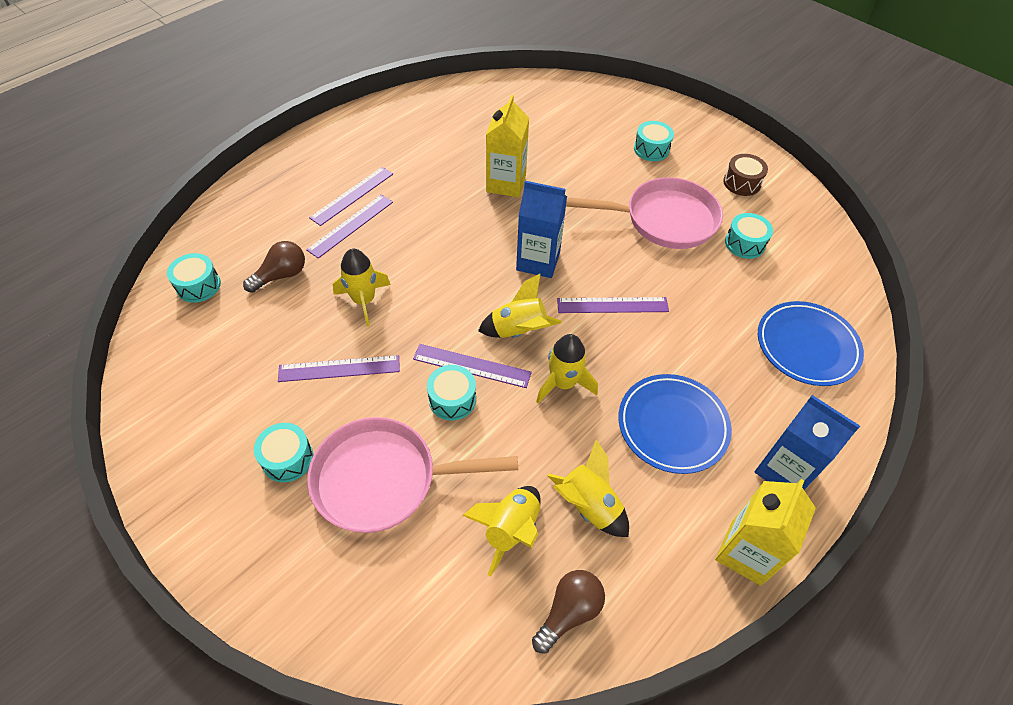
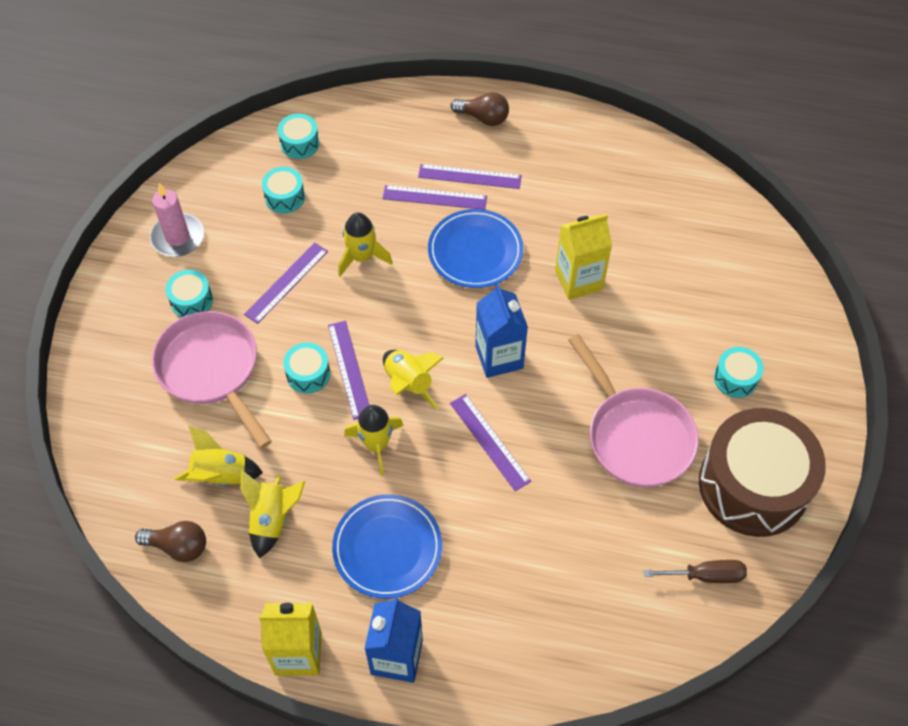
camera: 60 degrees right, 5 degrees up
(200, 435) = (178, 237): none -> pink candle
(281, 275) = (347, 187): brown light bulb -> brown light bulb (483, 118)
(339, 368) = (286, 282): purple ruler -> purple ruler turned 75 degrees clockwise
(742, 183) = (753, 485): brown drum -> brown drum, size x2.36
(744, 244) = (659, 523): turquoise drum -> turquoise drum (285, 197)
(801, 241) = (706, 575): none -> brown screwdriver
(807, 346) = (557, 629): blue plate -> blue plate (475, 251)

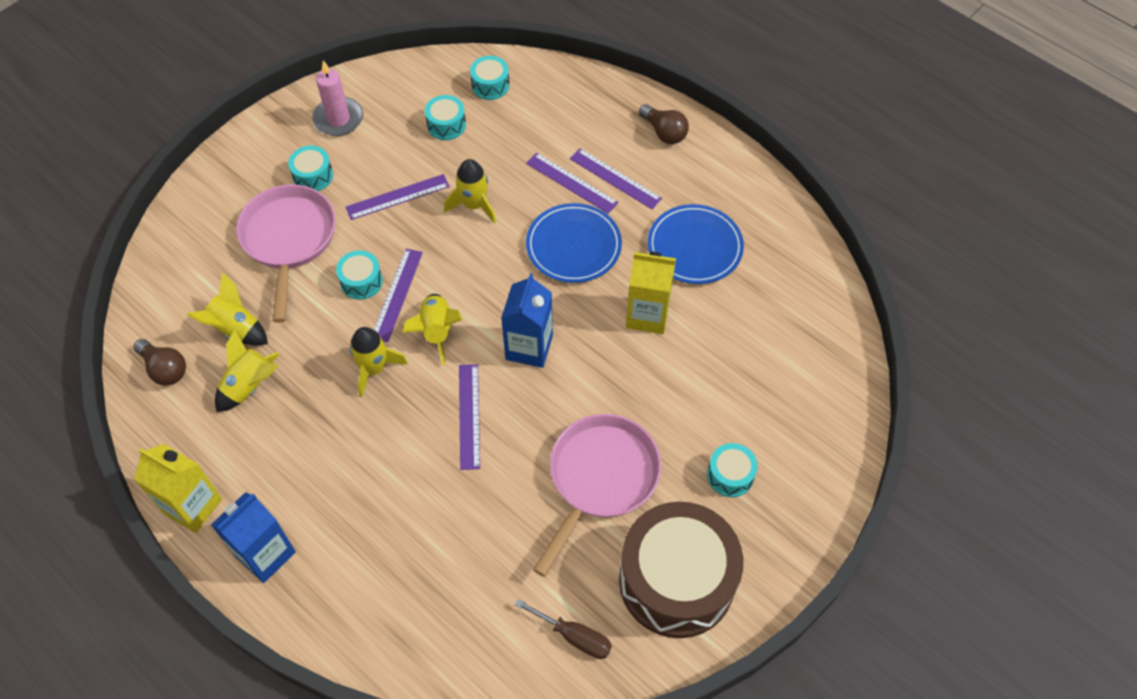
camera: 30 degrees right, 0 degrees up
(387, 548) = (322, 460): blue plate -> blue plate (694, 247)
(636, 436) = (600, 479): pink pan -> pink pan turned 150 degrees counterclockwise

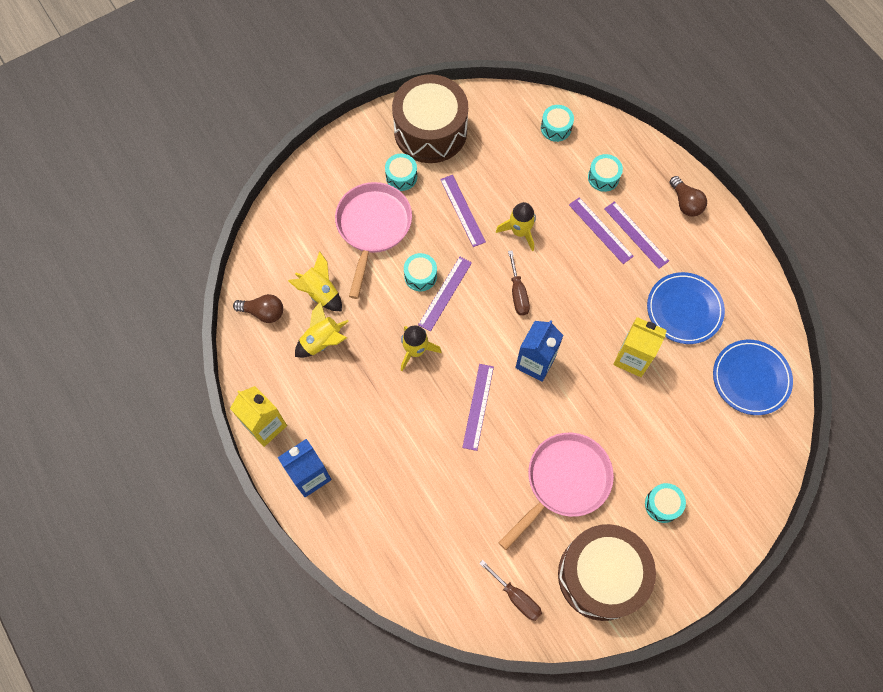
camera: 15 degrees right, 10 degrees up
(165, 369) = (263, 312): brown light bulb -> brown light bulb turned 45 degrees counterclockwise
(338, 119) = (430, 131): pink candle -> brown drum
(397, 197) = (462, 210): purple ruler -> purple ruler turned 75 degrees clockwise
(436, 331) = (468, 331): yellow rocket -> none
(446, 125) = (513, 156): turquoise drum -> turquoise drum (603, 177)
(488, 274) = (518, 293): none -> brown screwdriver
(573, 246) = (589, 285): blue plate -> blue plate (751, 378)

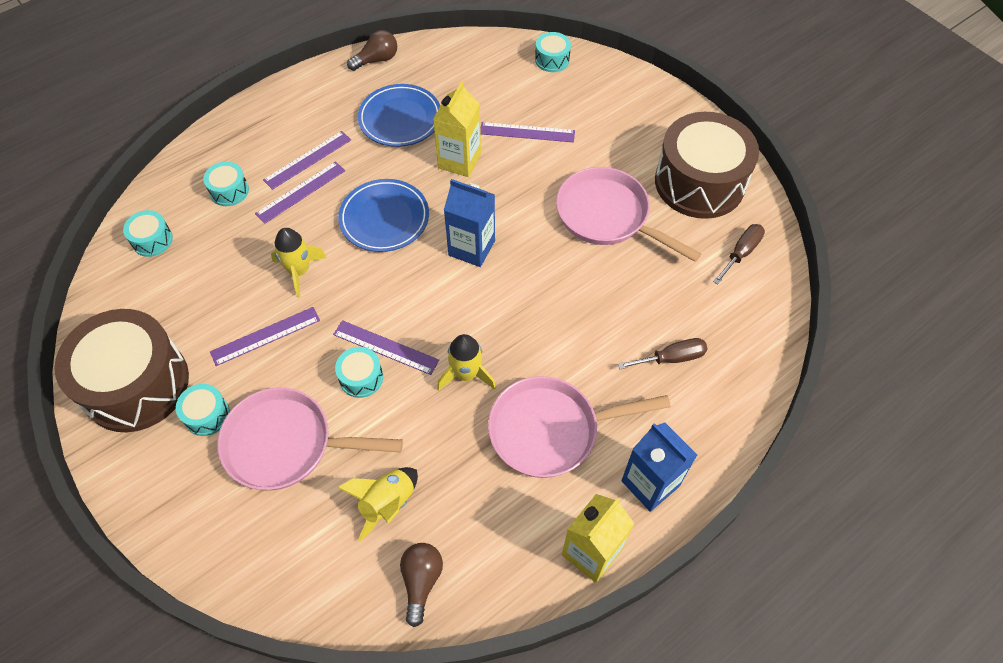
camera: 95 degrees left, 10 degrees down
(322, 341) = (461, 491): yellow rocket -> none
(362, 408) = (550, 430): none -> pink pan
(478, 406) = (532, 301): purple ruler -> purple ruler (527, 132)
(518, 293) = (384, 269): brown screwdriver -> brown screwdriver (671, 358)
(662, 505) = (616, 135): turquoise drum -> turquoise drum (552, 60)
(685, 203) = (269, 117): brown light bulb -> brown light bulb (377, 60)
(751, 378) = (473, 69): blue plate -> blue plate (384, 218)

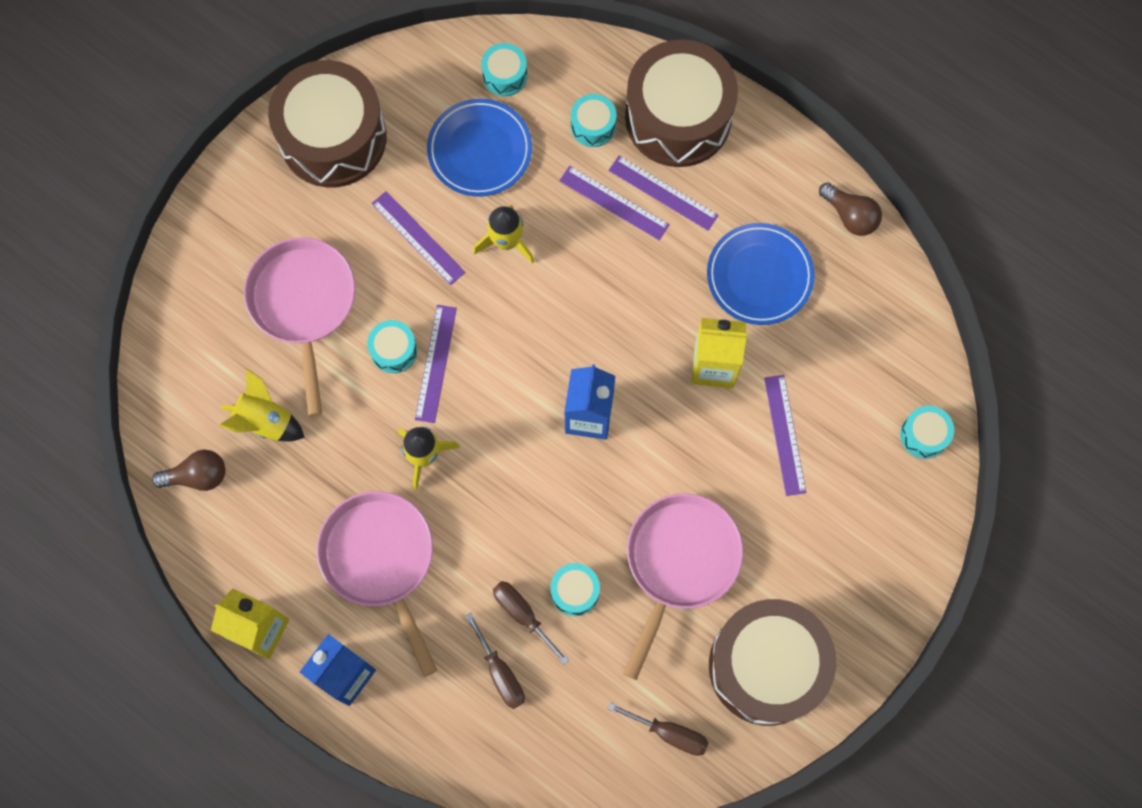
camera: 75 degrees right, 15 degrees up
(207, 415) = (316, 218): turquoise drum -> turquoise drum (575, 591)
(251, 137) = (678, 117): none -> brown drum
(384, 218) = (603, 307): blue plate -> blue plate (479, 150)
(625, 331) = (523, 614): none -> brown screwdriver

